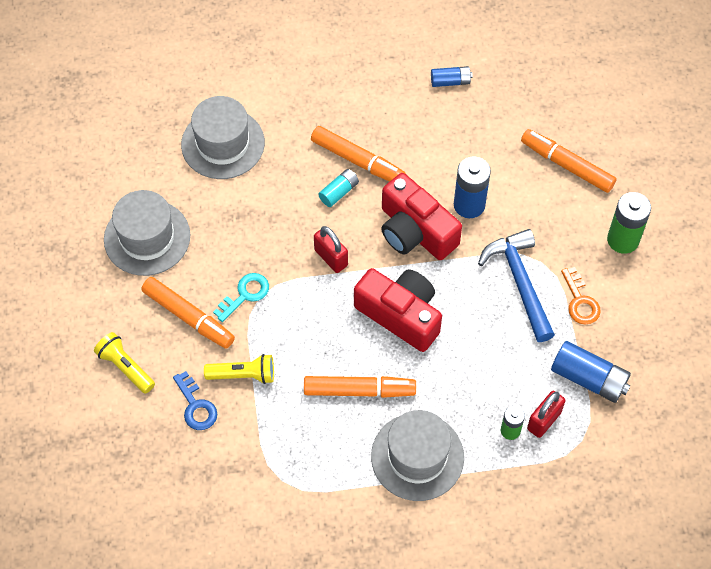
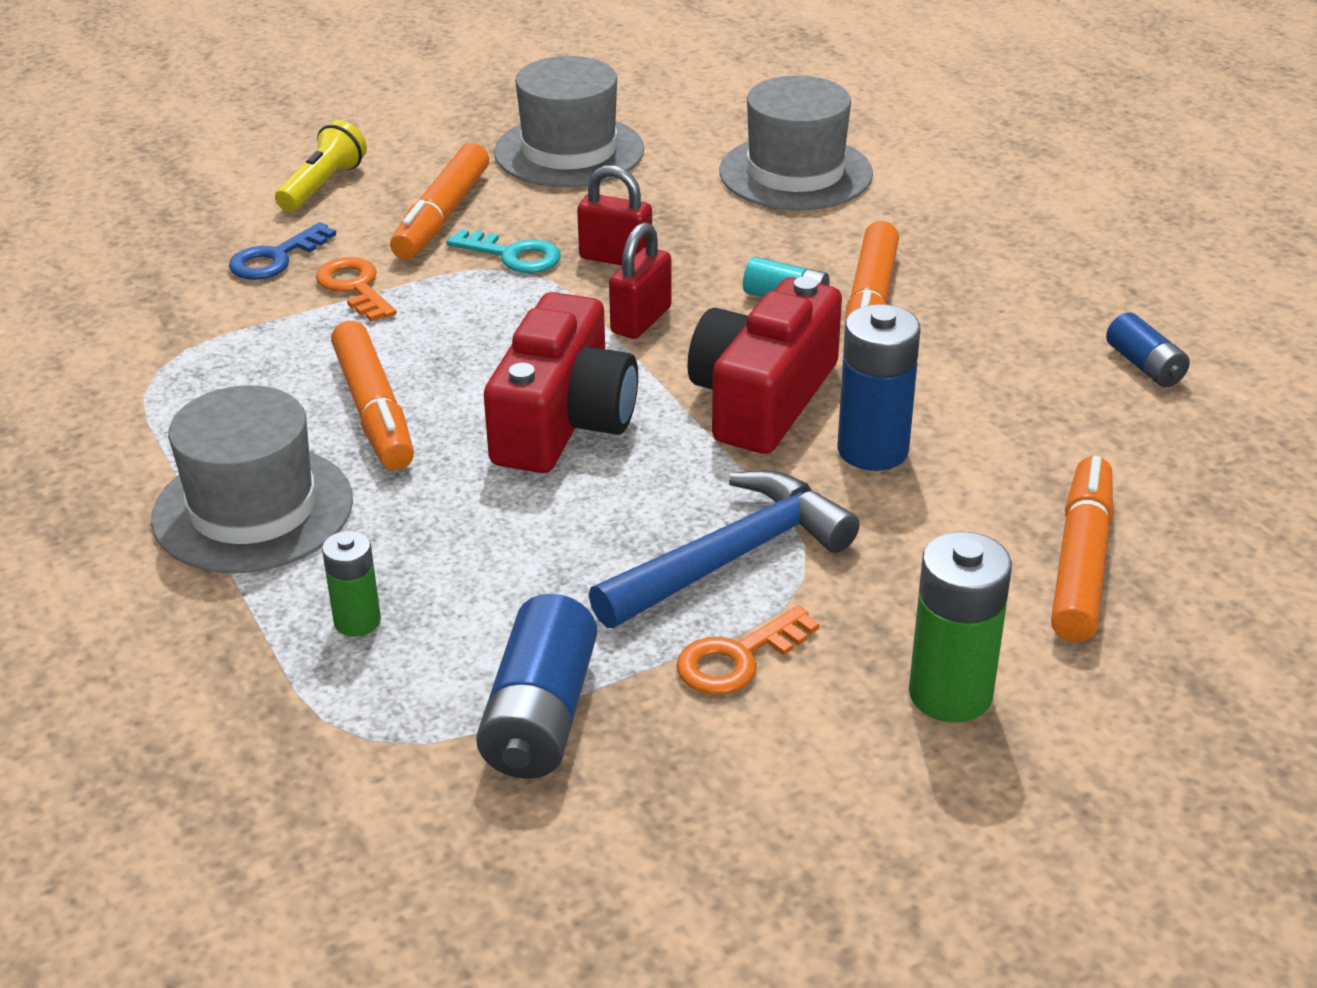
camera: 70 degrees right, 25 degrees down
(243, 375) = (354, 287): yellow flashlight -> orange key
(544, 420) = (401, 666): red padlock -> red padlock (615, 258)

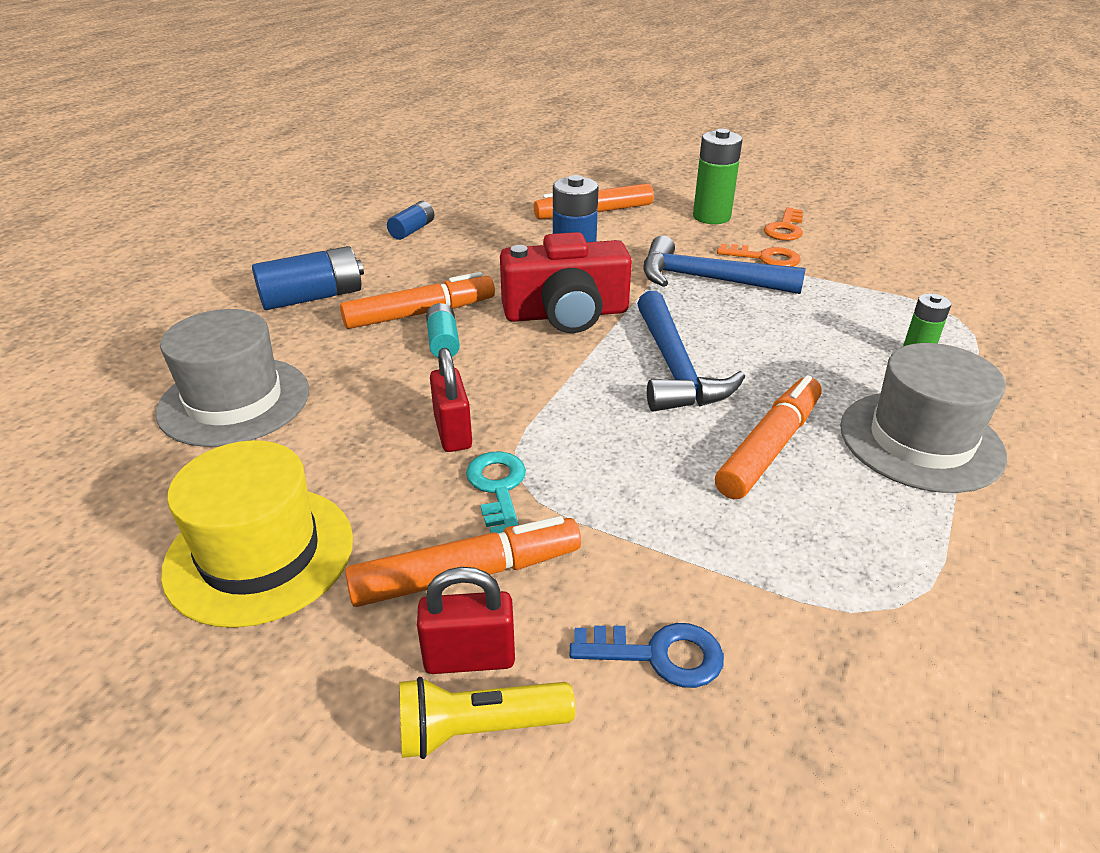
camera: 125 degrees left, 0 degrees up
(354, 287) = (643, 558): orange key -> orange key (785, 228)
(540, 715) = (871, 285): blue battery -> blue battery (312, 297)
(563, 422) = (674, 367): red camera -> blue hammer
(569, 151) = (260, 554): grey hat -> yellow hat
(641, 320) = (529, 385): red padlock -> red padlock (469, 657)

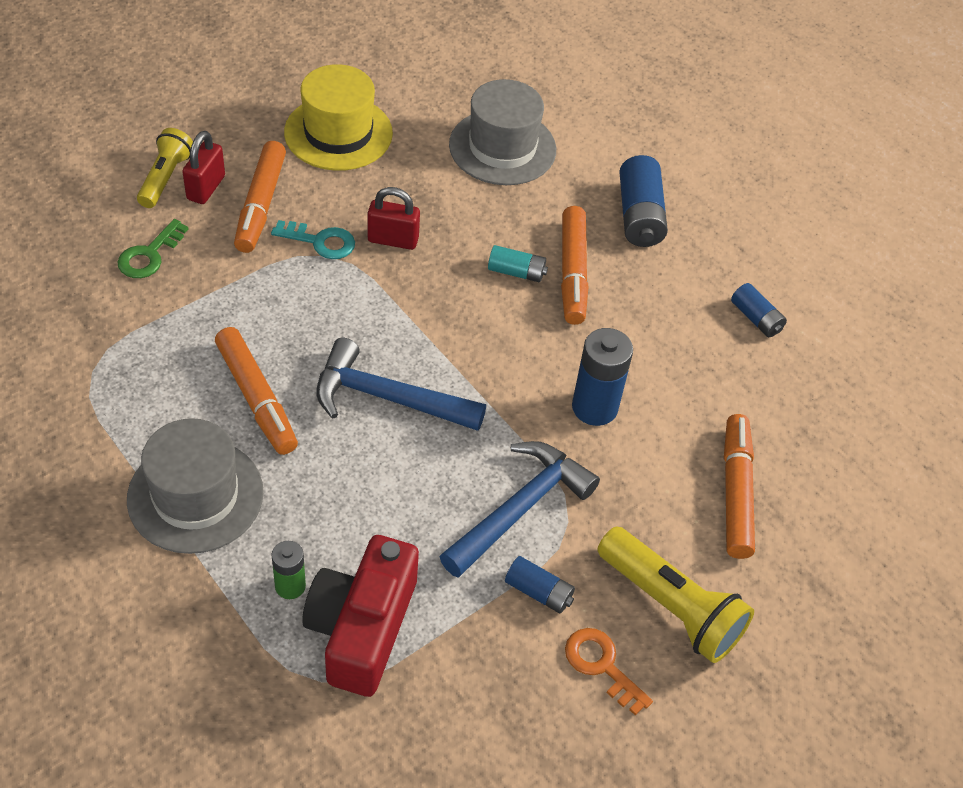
camera: 110 degrees right, 15 degrees up
(566, 314) = (516, 367): red camera -> red camera (362, 628)
(659, 655) = (149, 255): blue key -> green key
(711, 217) = (671, 606): green battery -> yellow flashlight
(765, 258) = (538, 592): orange key -> blue battery

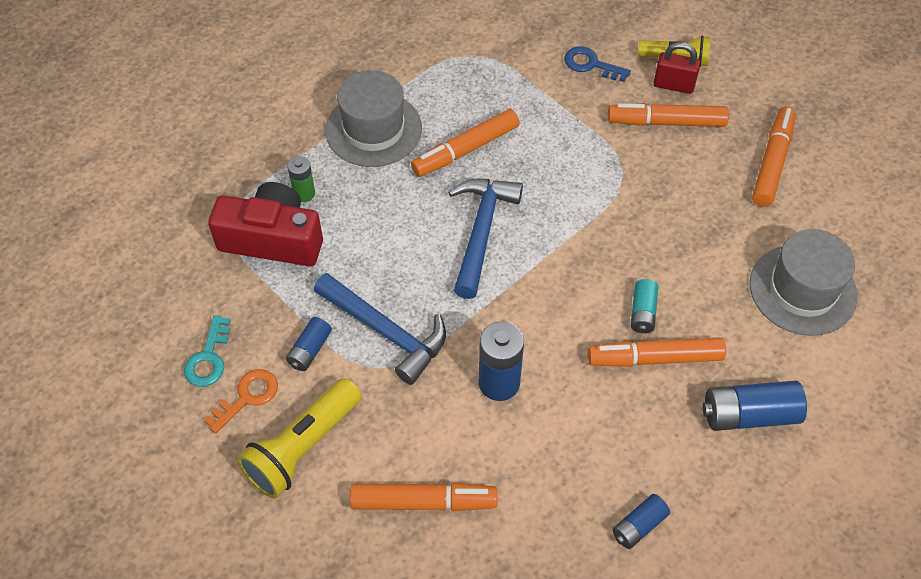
camera: 90 degrees right, 5 degrees up
(149, 255) = (591, 64): green key -> blue key
(320, 241) = (637, 167): turquoise key -> turquoise key (208, 358)
(338, 133) = (772, 162): yellow hat -> orange marker
(393, 240) = (654, 216): red padlock -> none

